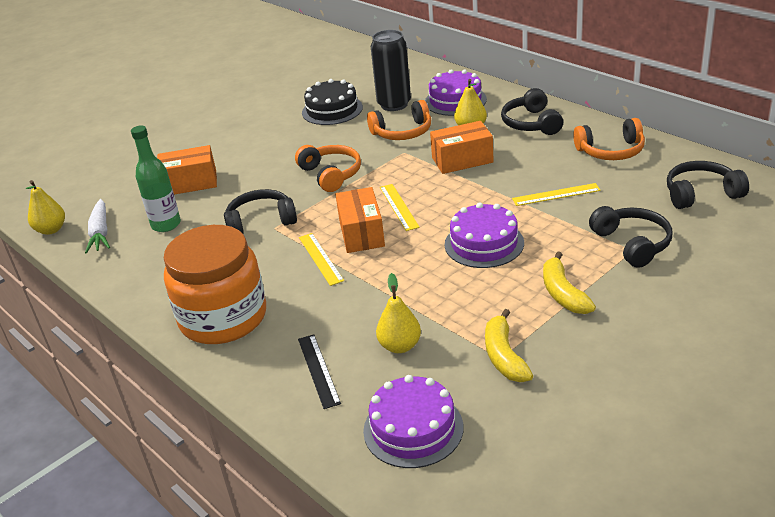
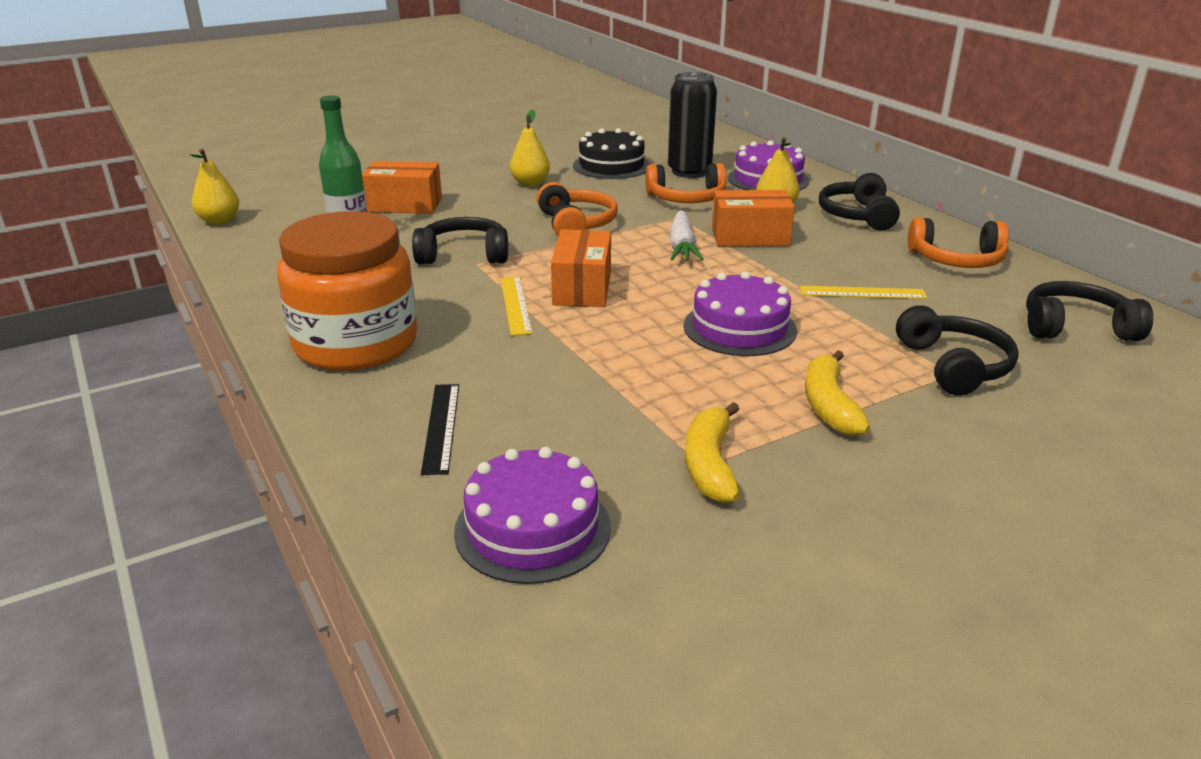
camera: 10 degrees right, 5 degrees down
(100, 232) = (271, 233): white carrot -> white carrot (682, 246)
(399, 207) = (645, 269): yellow ruler -> none
(400, 346) = (567, 421): yellow pear -> yellow pear (530, 183)

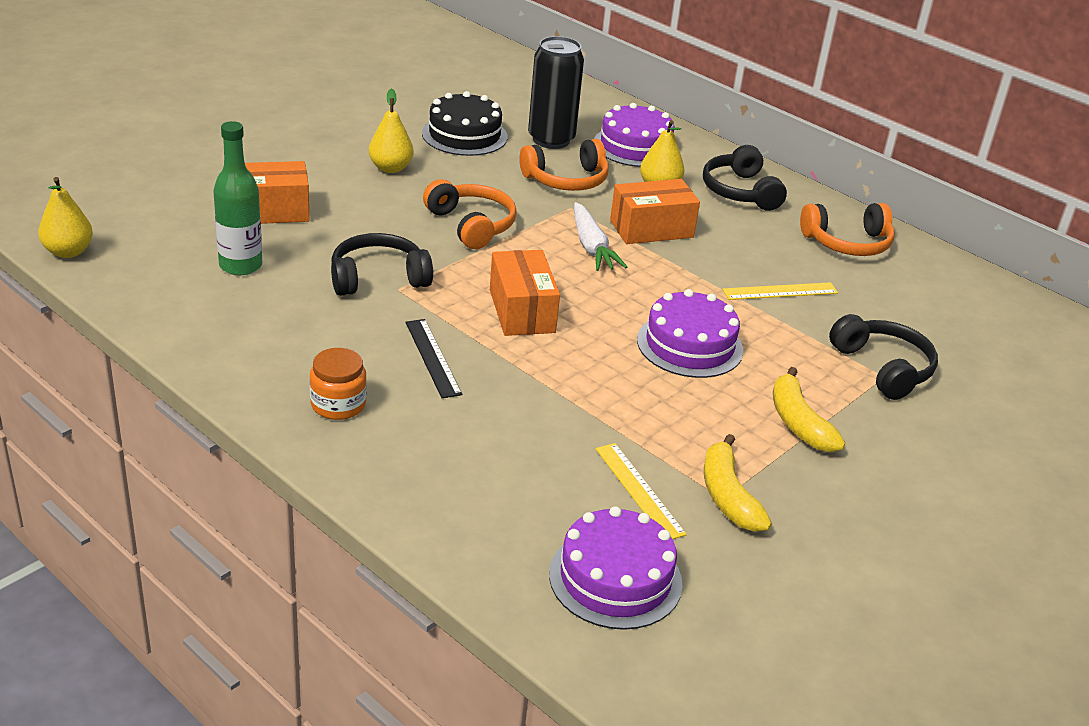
camera: 20 degrees left, 5 degrees up
(356, 343) = (338, 404): orange jar -> orange jar, size x0.44
(441, 427) = (479, 489): black ruler -> black ruler (432, 357)
(515, 305) = (468, 339): yellow ruler -> yellow ruler (639, 490)
(1075, 327) = (966, 314): black headphones -> none

